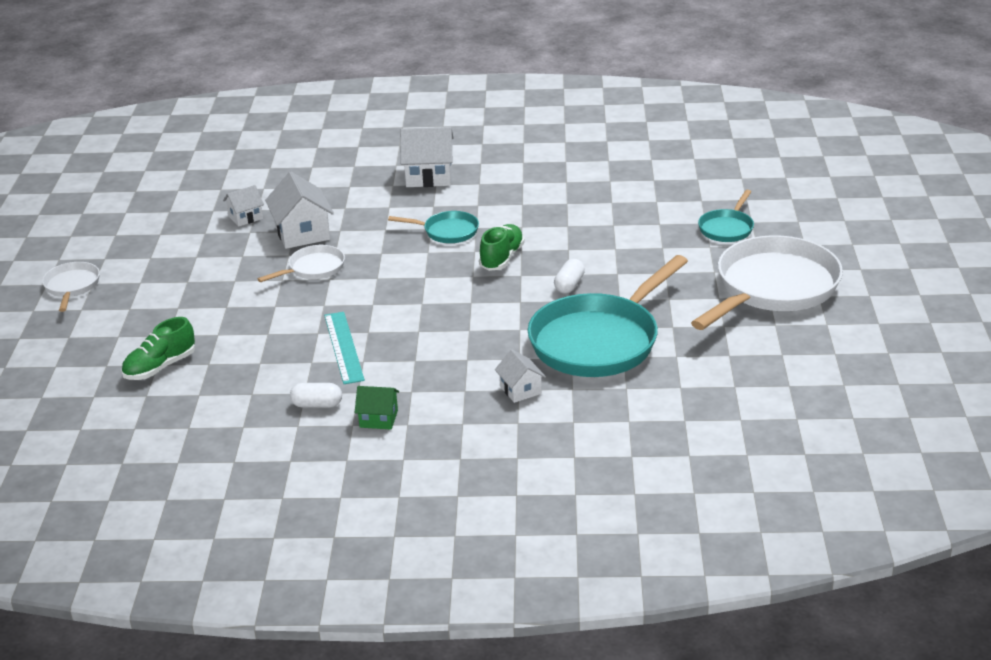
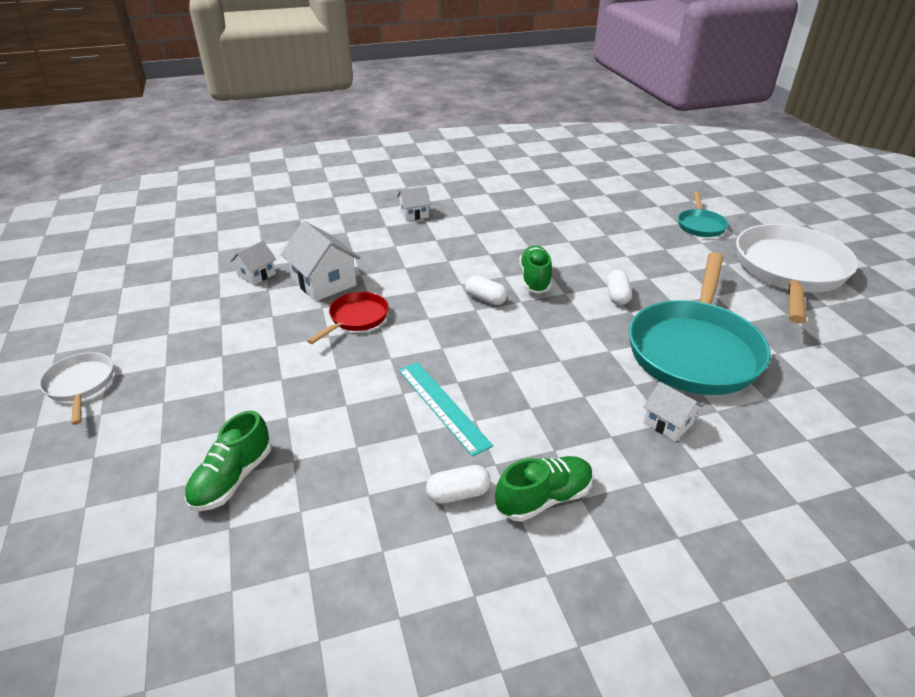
camera: 20 degrees left, 5 degrees up
(313, 268) = (356, 318): white pan -> red pan
(378, 419) = (544, 498): green house -> green shoe
(429, 176) = (414, 214): white house -> white house, size x0.58
(440, 269) = (485, 299): none -> white capsule
(447, 231) = (465, 261): turquoise pan -> none

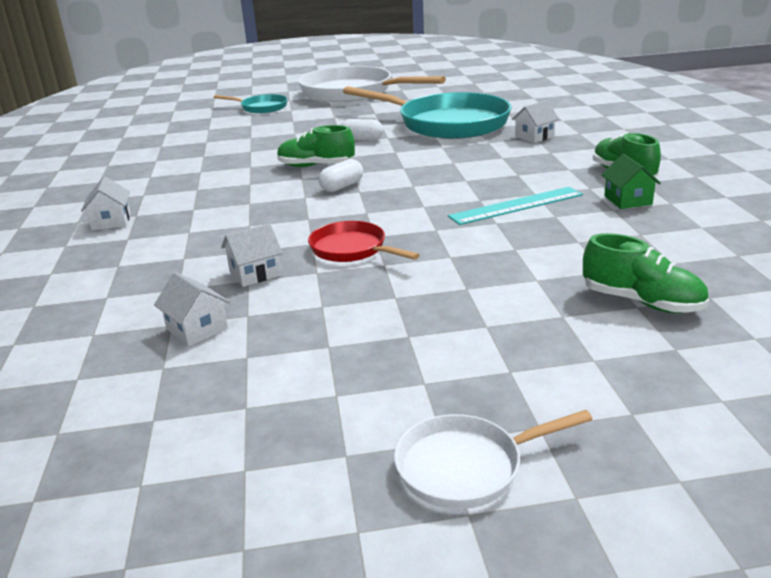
camera: 80 degrees left, 10 degrees down
(324, 283) = (255, 273): white house -> white house, size x0.58
(458, 493) = (628, 200): white capsule -> green house

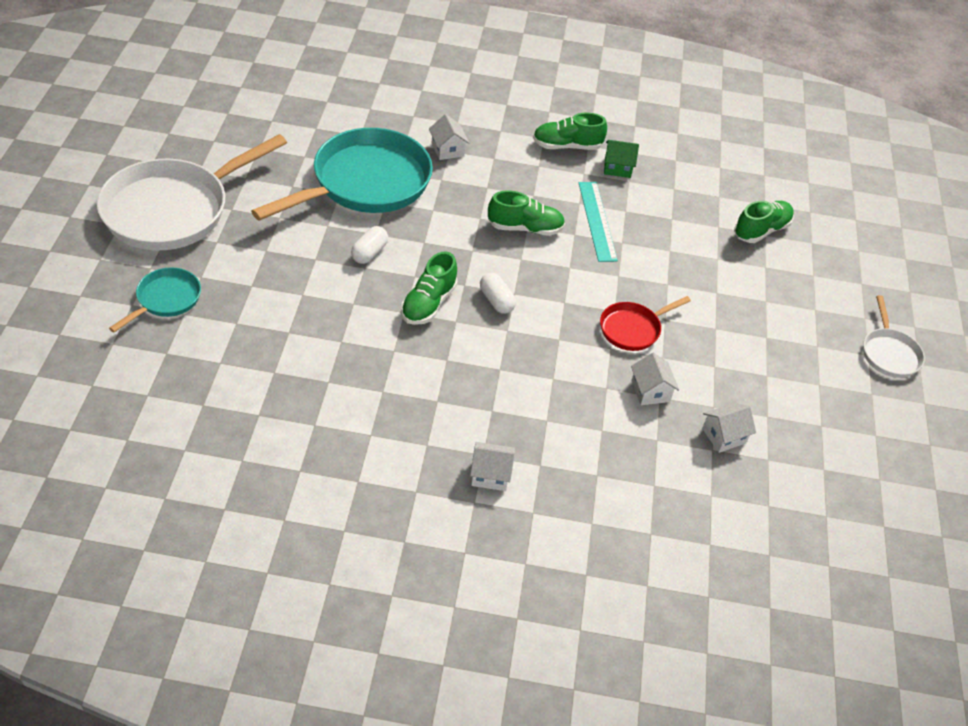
camera: 80 degrees left, 20 degrees up
(461, 179) = (525, 228): none -> green shoe

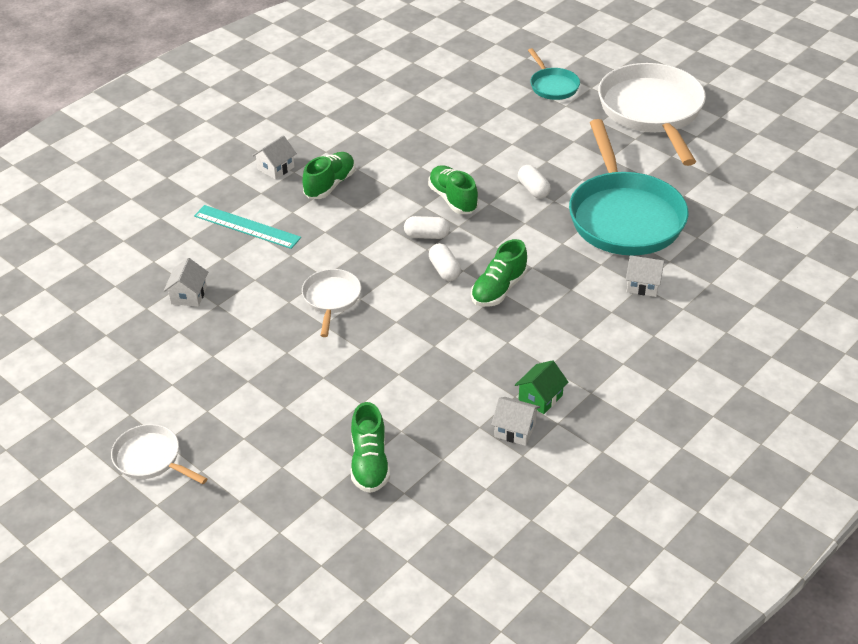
camera: 130 degrees right, 5 degrees down
(531, 270) = (444, 270): none -> white capsule
(567, 146) = (599, 374): green shoe -> green shoe (330, 185)
(597, 221) = (474, 342): turquoise ruler -> turquoise ruler (247, 227)
(633, 329) = (331, 299): red pan -> white pan
(650, 391) = (265, 277): white house -> white house (515, 430)

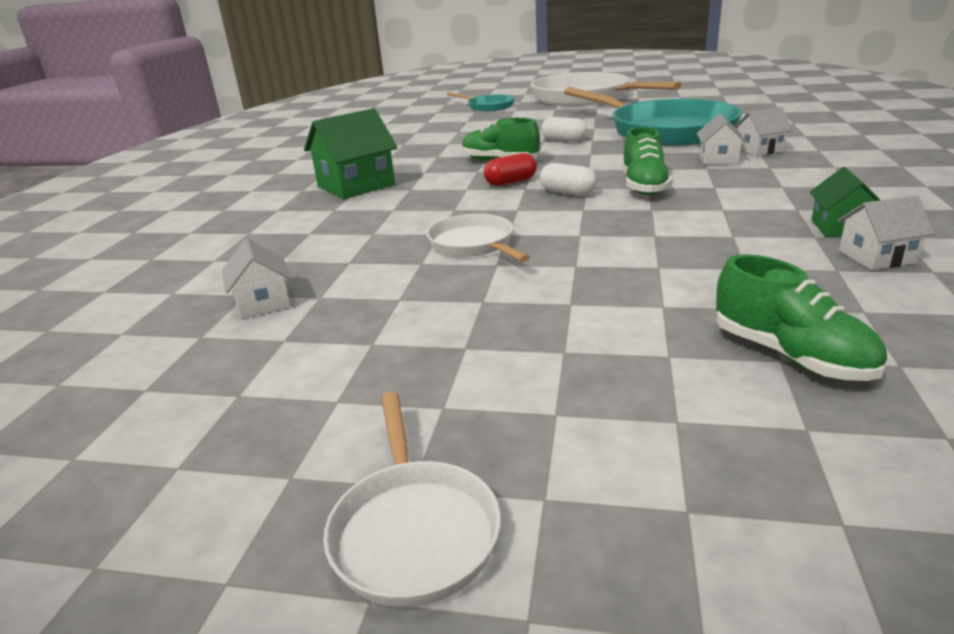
camera: 30 degrees left, 15 degrees down
(151, 459) = (413, 531): white pan -> white pan turned 105 degrees counterclockwise
(247, 227) = (287, 232): turquoise ruler -> none
(276, 168) = (277, 193): white house -> white house (718, 159)
(330, 185) = (356, 186): green shoe -> green house
(427, 235) = (511, 182): white capsule -> red capsule

